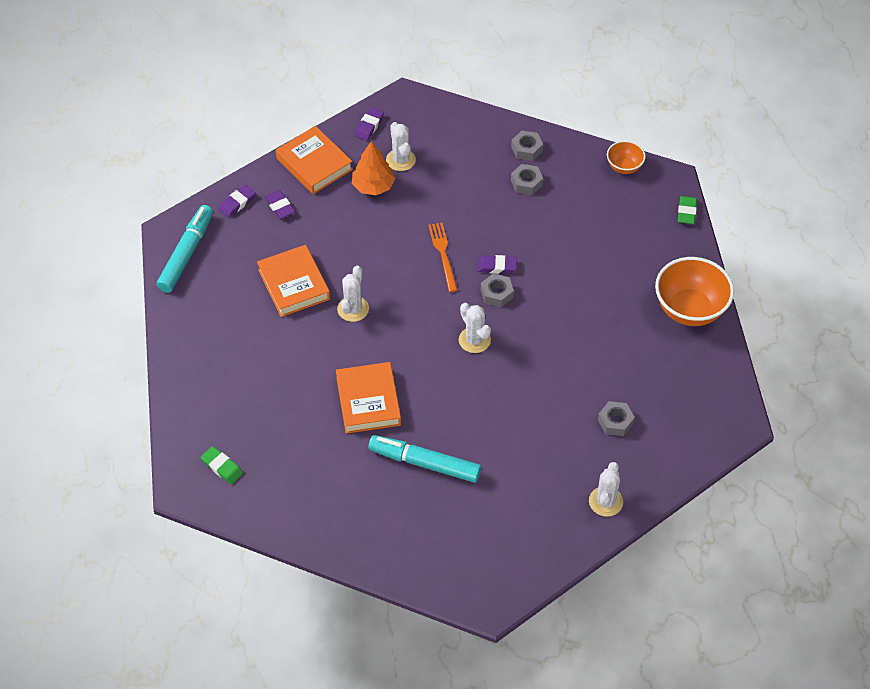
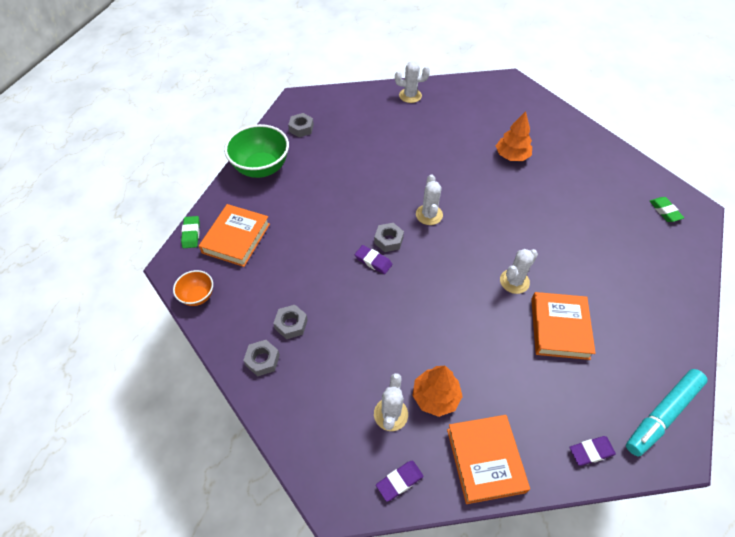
camera: 150 degrees left, 0 degrees up
(279, 206) = (544, 423): purple eraser -> none
(368, 401) = (534, 208): orange book -> orange book (236, 238)
(425, 463) = (511, 156): turquoise marker -> orange tree
(443, 254) = (410, 292): orange fork -> none
(605, 501) = (410, 96): white cactus -> white cactus turned 45 degrees clockwise
(615, 422) = (370, 128): grey nut -> grey nut (301, 128)
(686, 212) = (191, 234): green eraser -> green eraser turned 45 degrees counterclockwise
(689, 309) = (261, 168): orange bowl -> green bowl

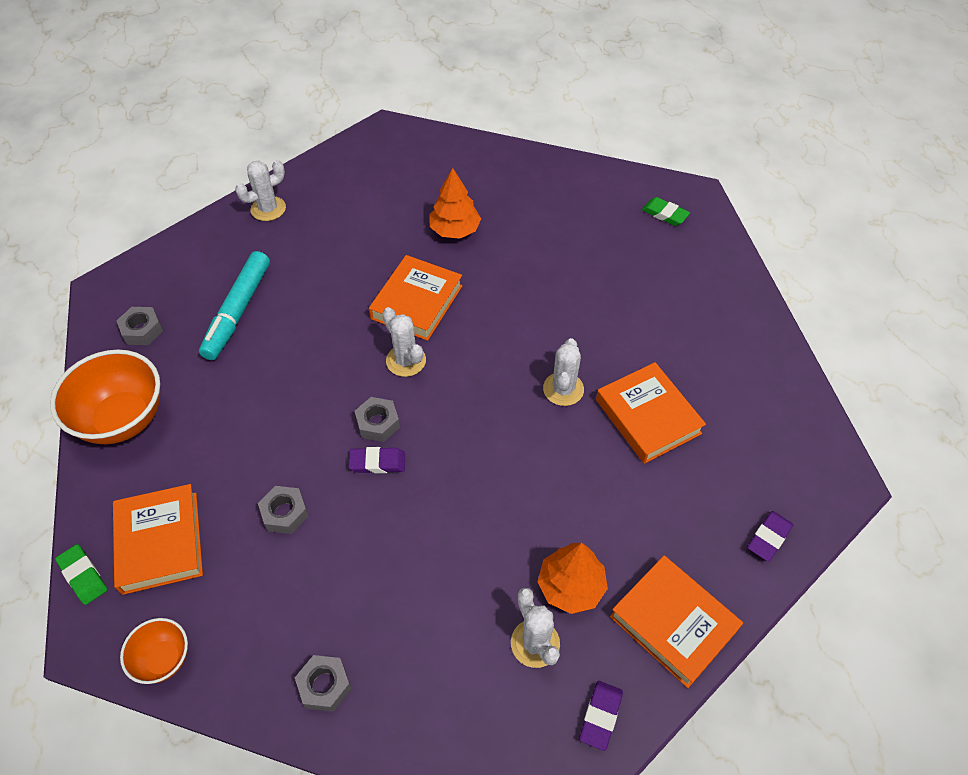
camera: 35 degrees left, 0 degrees up
(261, 168) = (123, 419): green bowl -> orange bowl
(291, 324) = (328, 612): grey nut -> grey nut (285, 513)
(459, 185) = (417, 302): none -> orange book
(663, 414) = (807, 450): turquoise marker -> turquoise marker (238, 311)

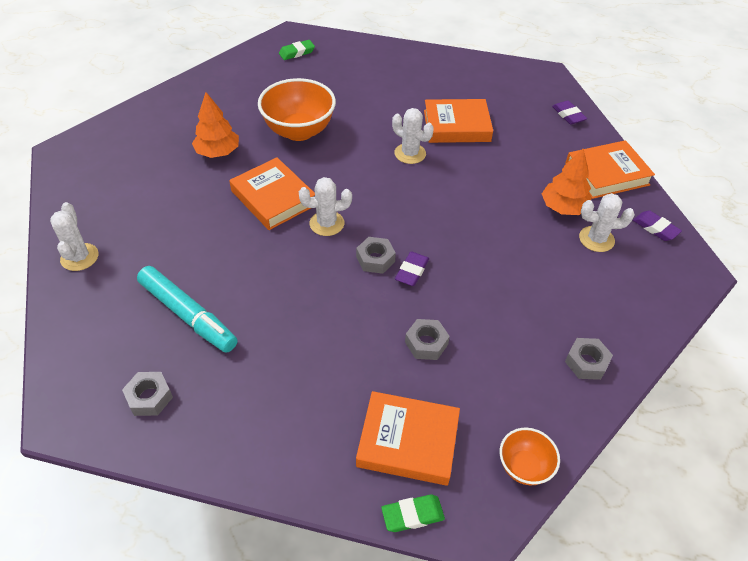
camera: 65 degrees left, 5 degrees down
(123, 419) = (251, 440): orange bowl -> orange bowl (299, 131)

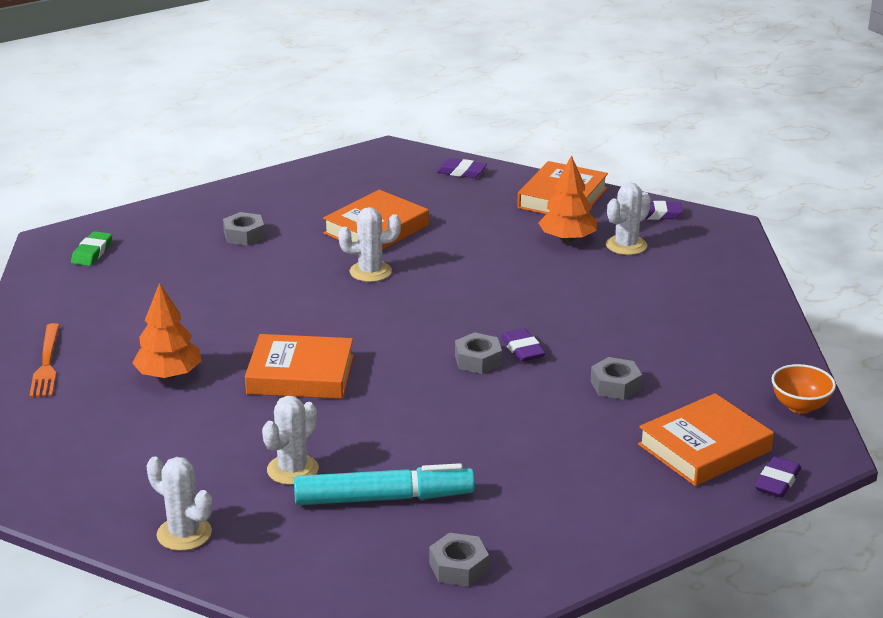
camera: 45 degrees left, 20 degrees down
(181, 107) = (46, 364): none -> orange fork
(299, 131) = (225, 313): orange bowl -> none
(327, 223) = (388, 362): white cactus -> white cactus (292, 470)
(412, 515) = (777, 482): green eraser -> purple eraser
(586, 362) = (742, 323): grey nut -> grey nut (244, 235)

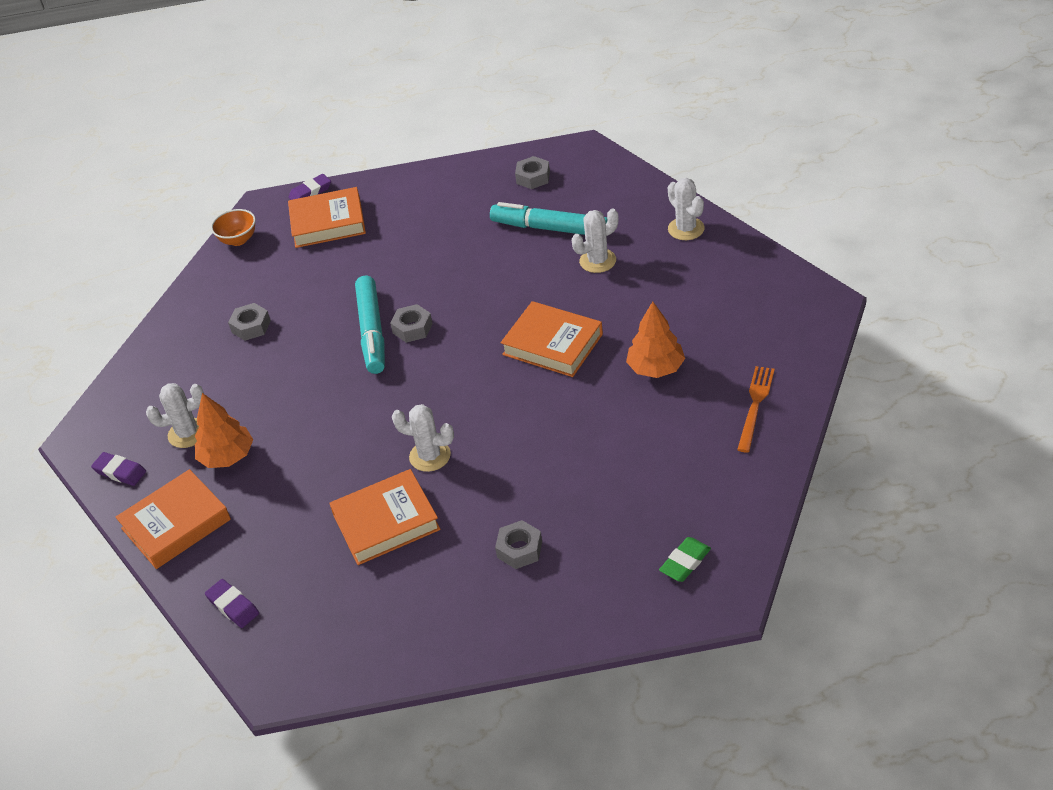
camera: 150 degrees left, 15 degrees up
(522, 349) = (372, 331): purple eraser -> turquoise marker
(615, 385) = (336, 283): grey nut -> grey nut (251, 326)

